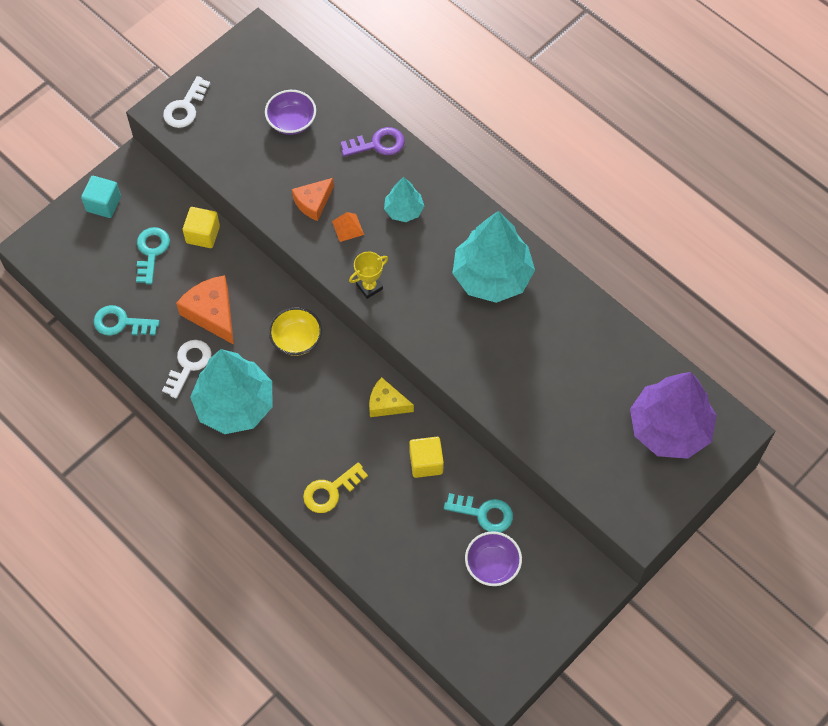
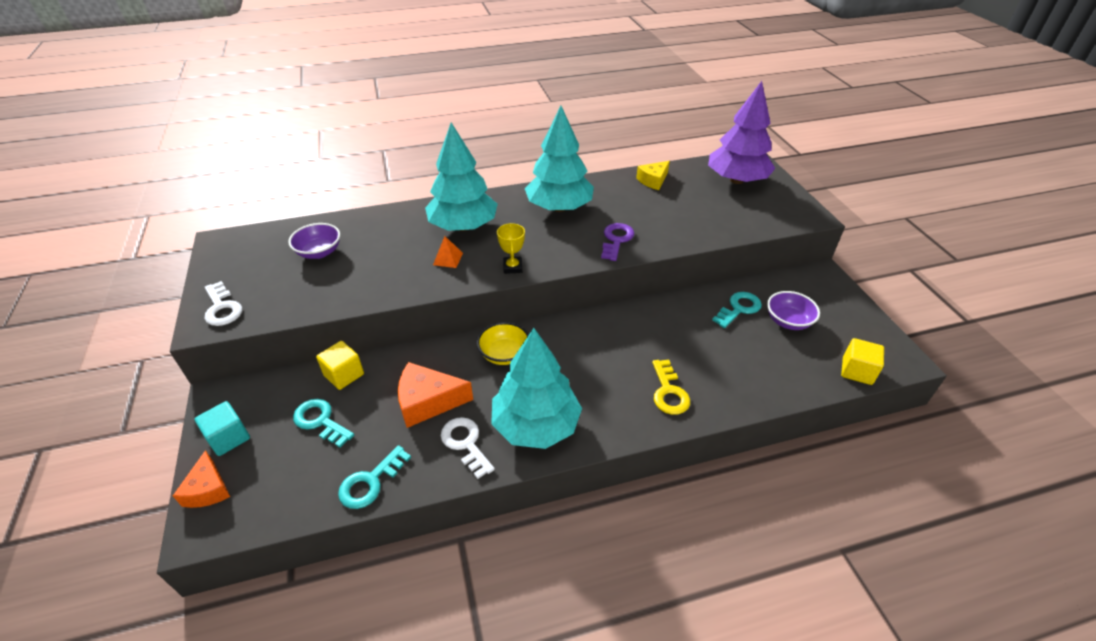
camera: 60 degrees left, 20 degrees down
(313, 203) = (405, 268): orange cheese -> orange cheese (208, 489)
(378, 144) = (393, 218): purple key -> purple key (616, 240)
(386, 404) = (606, 324): yellow cheese -> yellow cheese (653, 180)
(403, 210) = (463, 226): turquoise tree -> turquoise tree, size x1.98
(426, 462) = (675, 322): yellow cube -> yellow cube (857, 371)

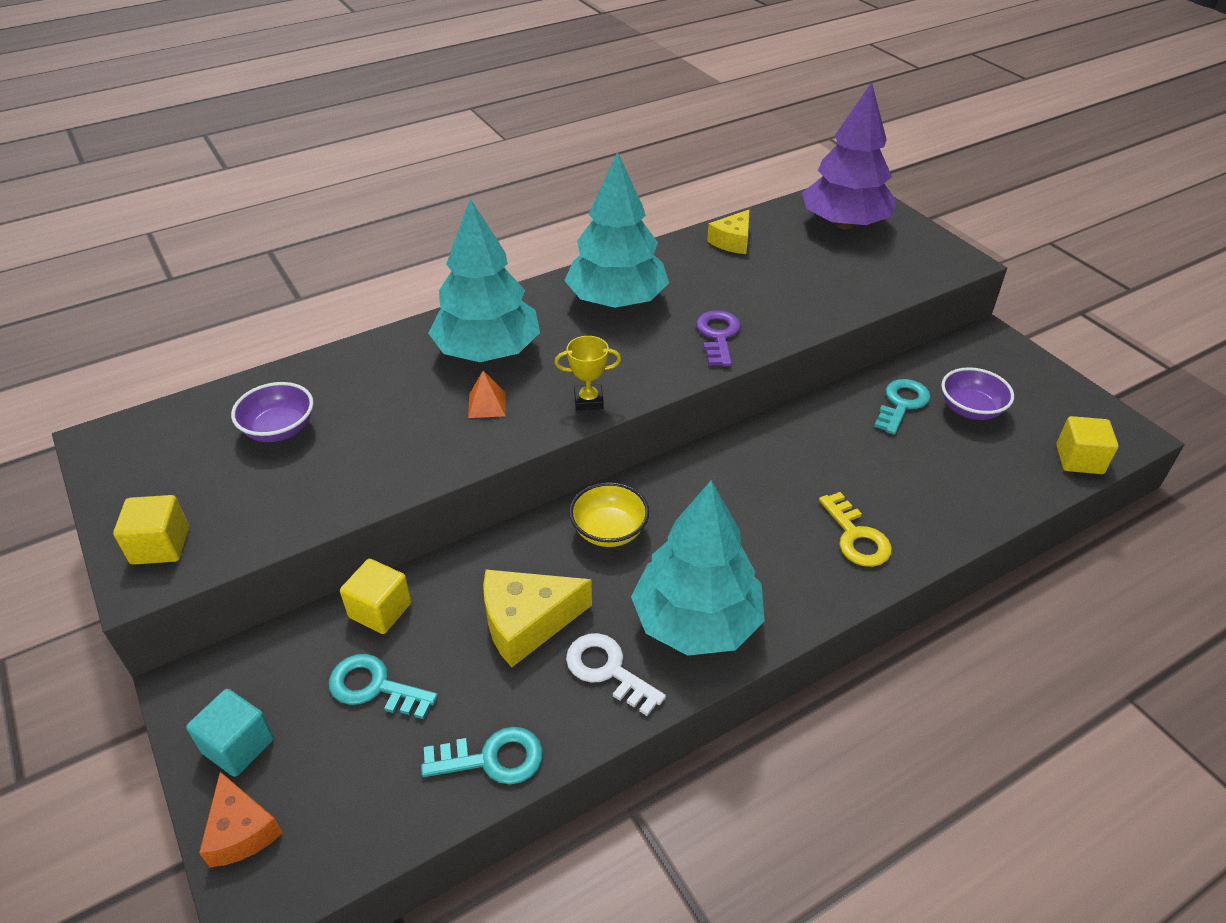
camera: 15 degrees left, 0 degrees up
(222, 308) = (160, 545): white key -> yellow cube
(370, 482) = (492, 758): turquoise key -> turquoise key turned 120 degrees counterclockwise
(428, 402) = (527, 623): orange cheese -> yellow cheese
(512, 267) = (588, 400): yellow trophy -> yellow trophy turned 75 degrees counterclockwise

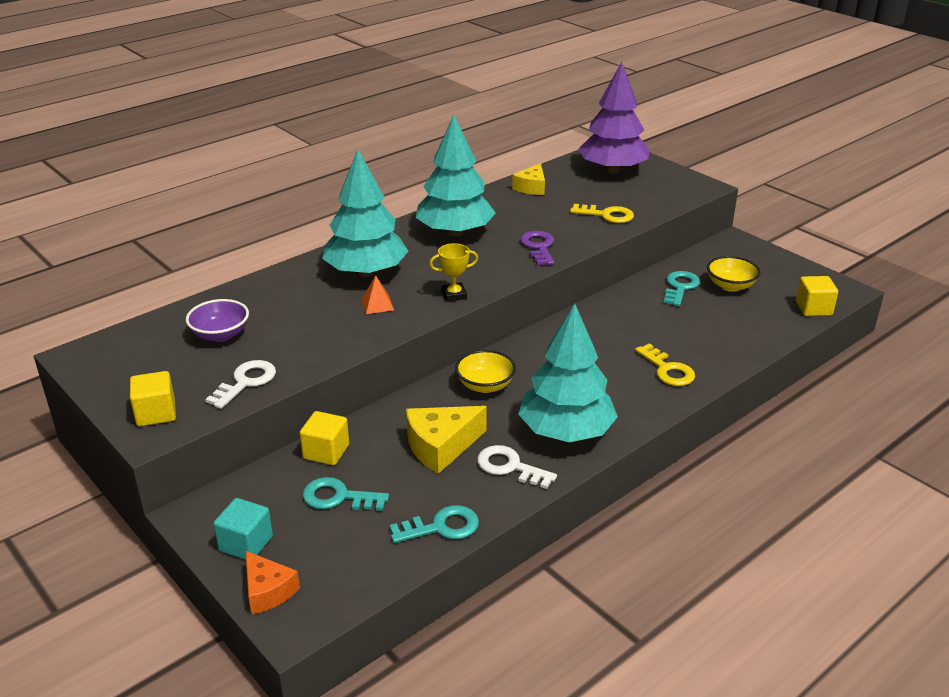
camera: 10 degrees left, 10 degrees down
(286, 509) = (246, 382): none -> white key
(820, 294) = (607, 215): none -> yellow key
(970, 409) = (730, 286): purple bowl -> yellow bowl

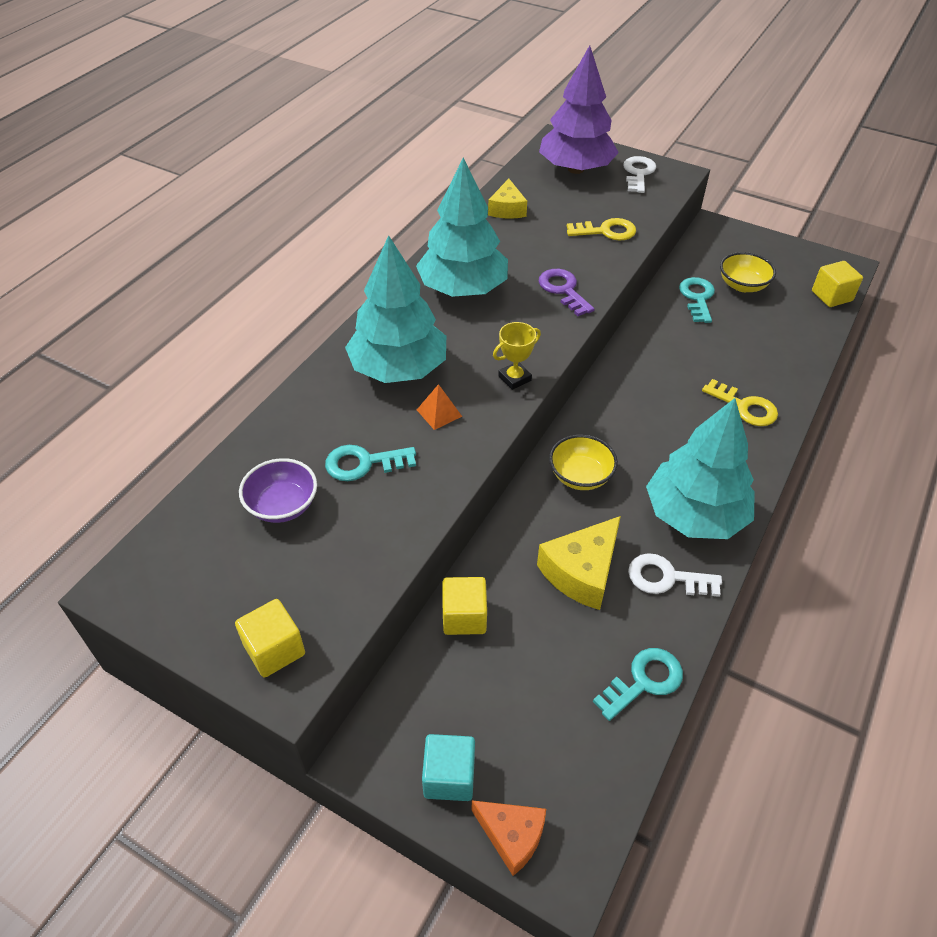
camera: 20 degrees left, 15 degrees up
(246, 382) = (355, 569): white key -> white key (638, 173)
(338, 497) = (513, 676): turquoise key -> turquoise key (363, 463)

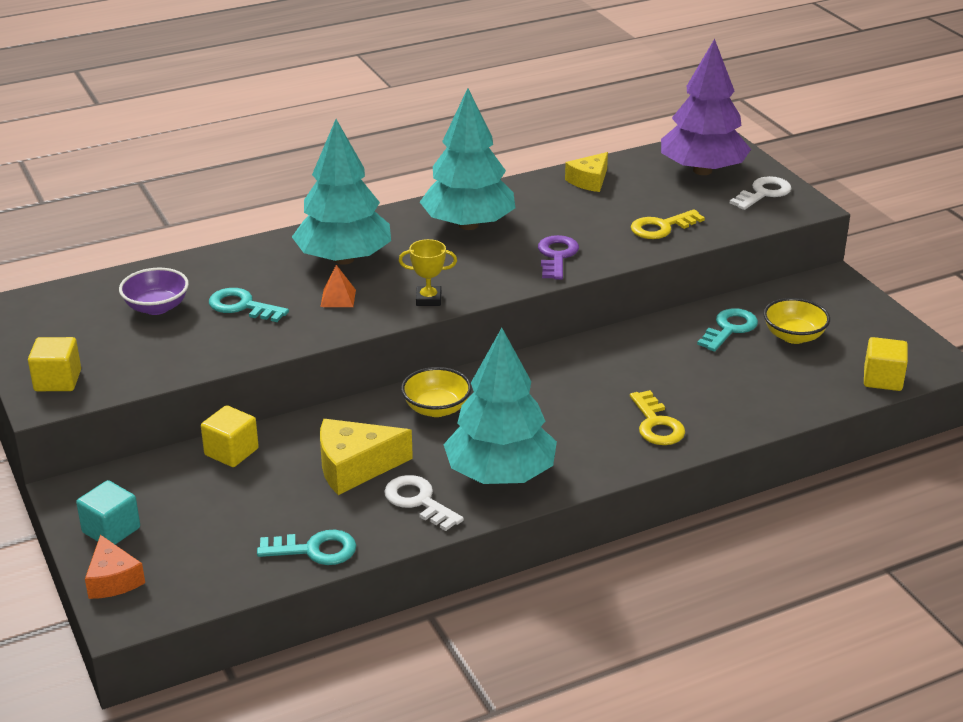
camera: 35 degrees right, 15 degrees down
(606, 231) = (661, 227): yellow key -> yellow key turned 120 degrees clockwise

